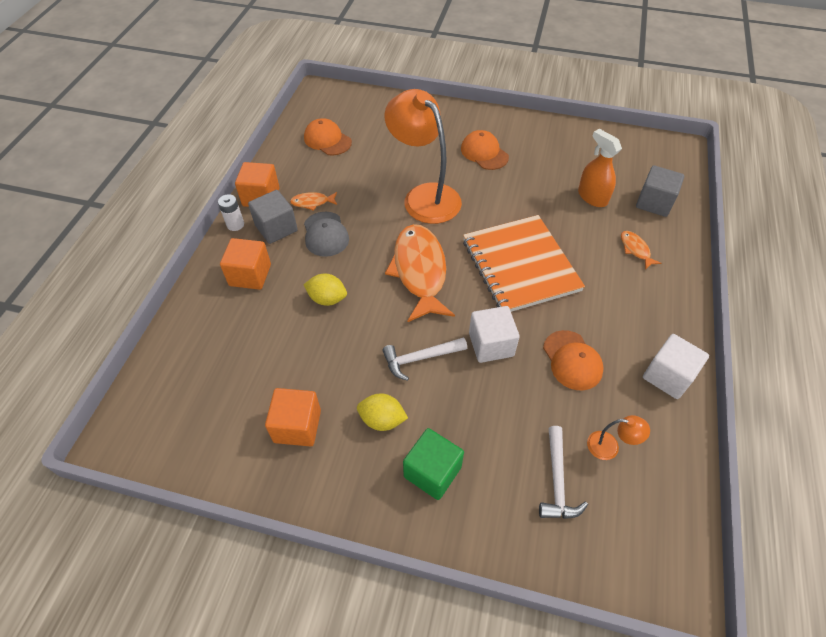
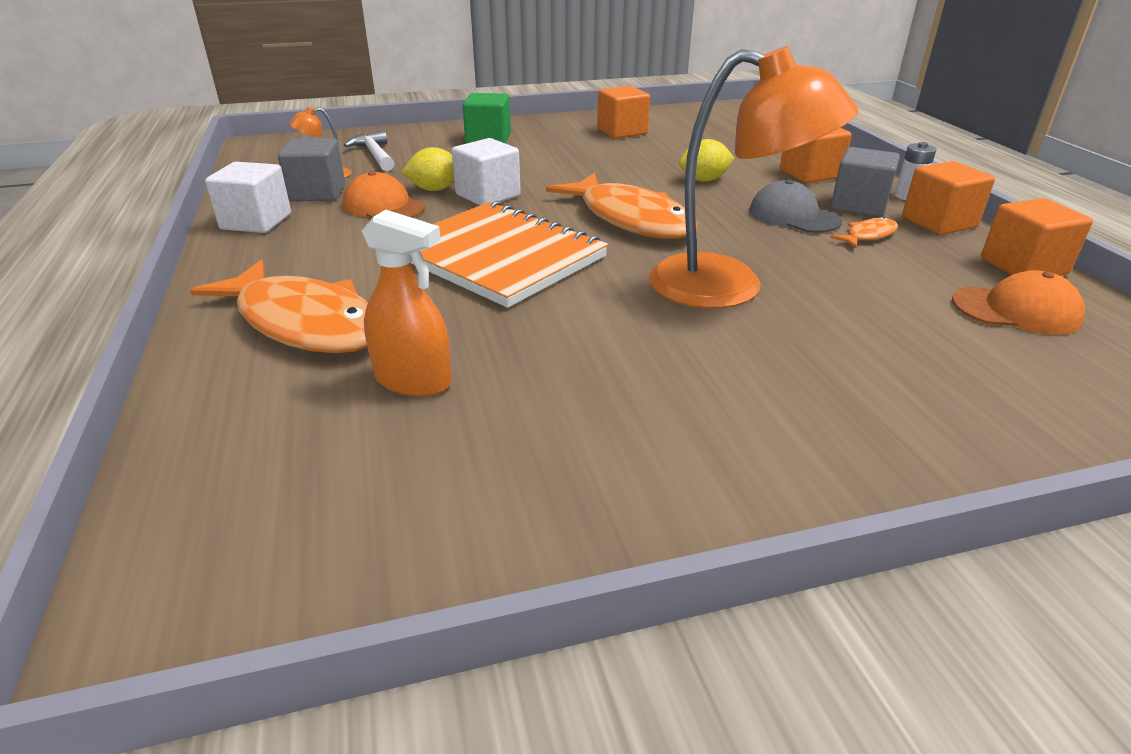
camera: 150 degrees right, 20 degrees down
(280, 156) = (1023, 266): none -> orange cube
(382, 420) = (555, 146): yellow lemon -> yellow lemon (435, 189)
(420, 358) = (557, 174): white hammer -> none
(484, 153) = (712, 390): orange cap -> none
(635, 249) = (304, 323): orange fish -> orange fish, size x2.32
(654, 203) = (259, 414): grey cube -> grey cube (317, 193)

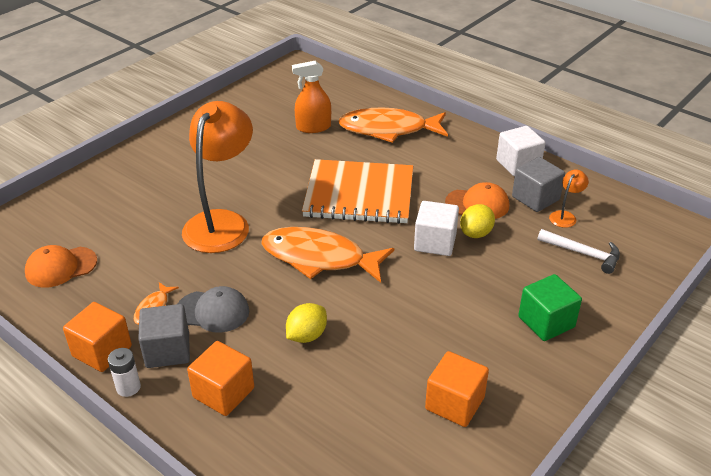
camera: 145 degrees right, 5 degrees up
(729, 287) = (222, 222): orange lamp -> orange lamp turned 120 degrees clockwise
(1023, 266) = (47, 315): orange cube -> none

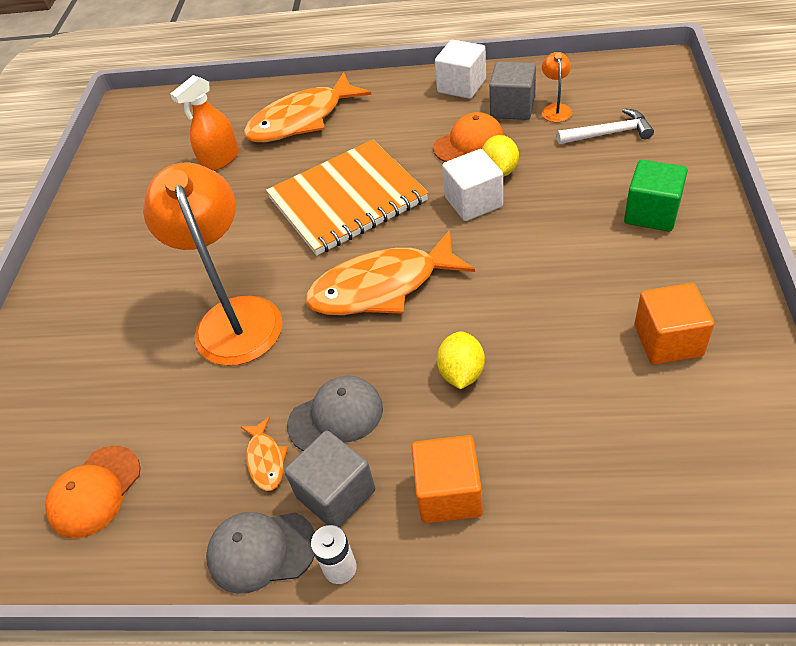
camera: 30 degrees left, 10 degrees up
(102, 351) = (261, 551): orange cube -> grey cap

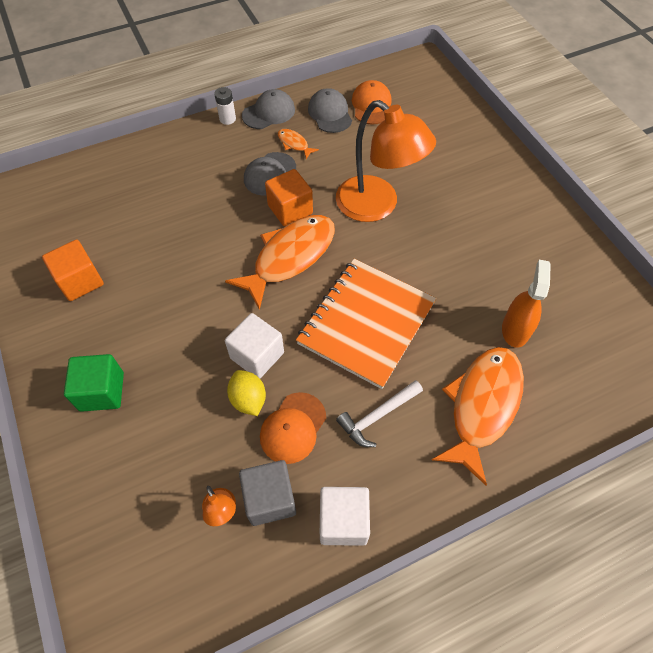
camera: 145 degrees right, 10 degrees up
(168, 502) = (330, 113): none -> grey cap
(336, 494) = (247, 143): grey cube -> none
(449, 493) = (189, 161): orange cube -> orange cube (290, 209)
(461, 373) = (207, 219): yellow lemon -> none
(609, 133) = (156, 488): white hammer -> white hammer (377, 416)

